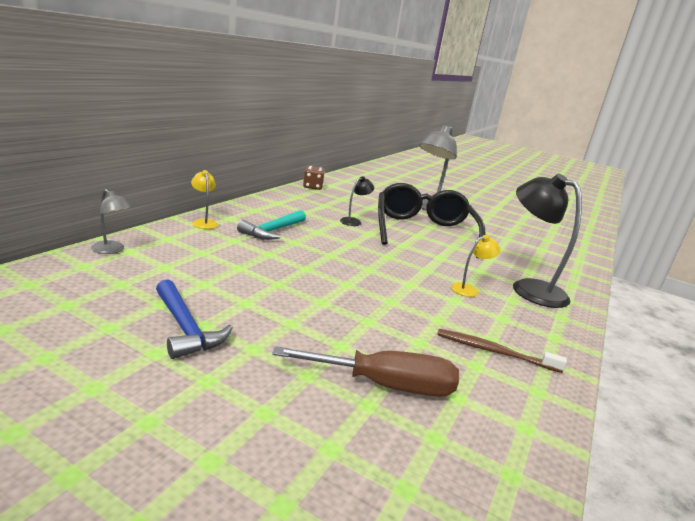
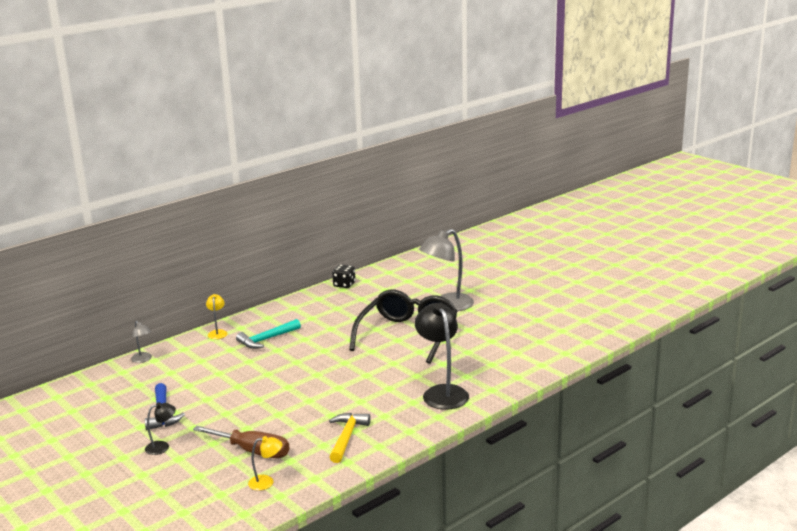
camera: 25 degrees right, 0 degrees up
(312, 187) = (344, 285): brown dice -> black dice
(354, 221) = (348, 326): black lamp -> black lamp (162, 447)
(469, 289) = (384, 392): yellow lamp -> yellow lamp (266, 482)
(494, 351) = (346, 437): brown toothbrush -> yellow hammer

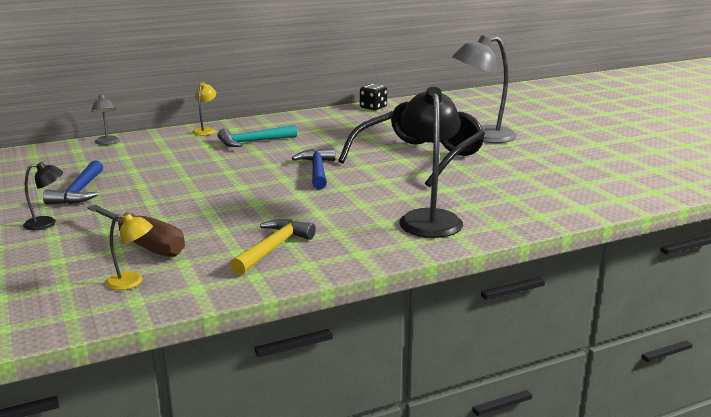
camera: 15 degrees right, 0 degrees up
(337, 361) = (317, 171): none -> blue hammer

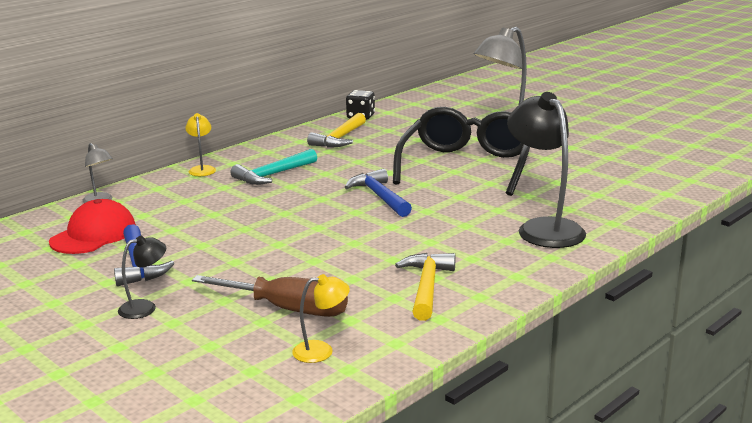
camera: 20 degrees left, 0 degrees up
(75, 165) = (93, 234): none -> red cap
(337, 122) = (339, 138): none -> yellow hammer

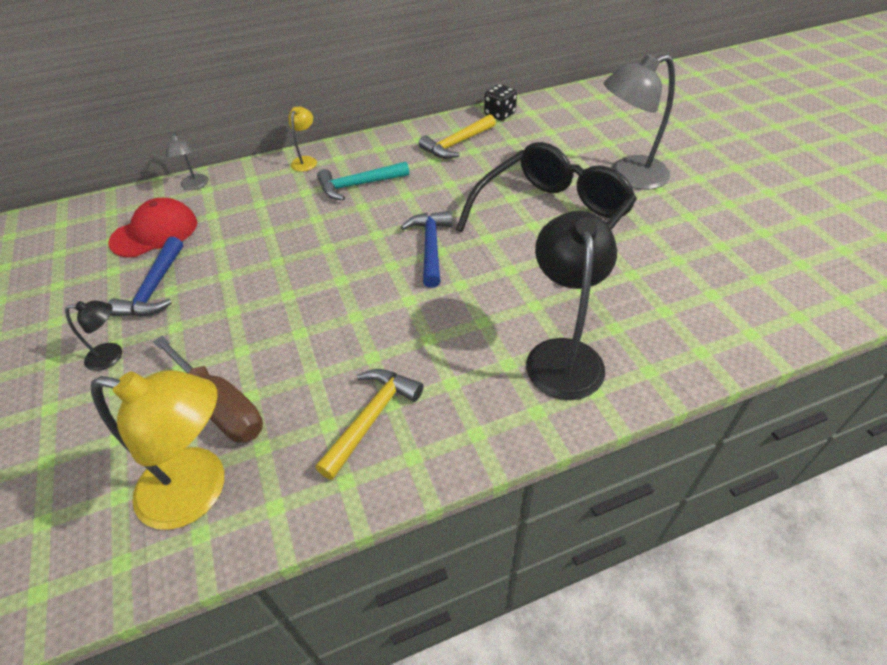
camera: 25 degrees right, 25 degrees up
(321, 351) = (199, 490): yellow lamp -> yellow lamp, size x2.07

